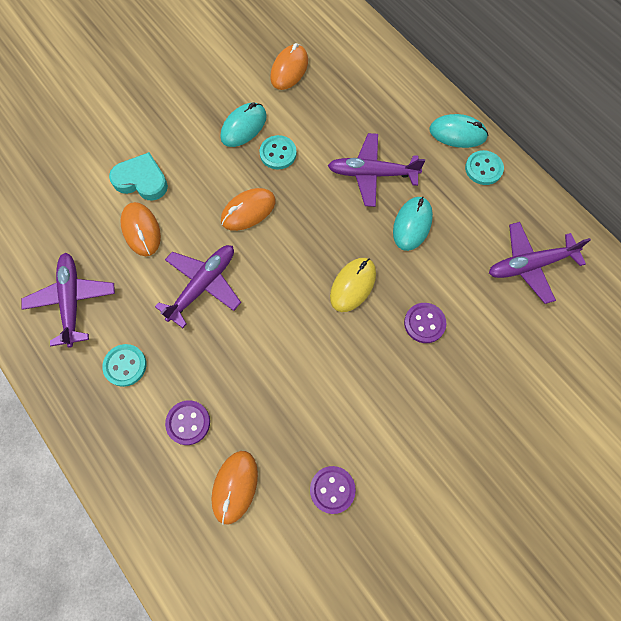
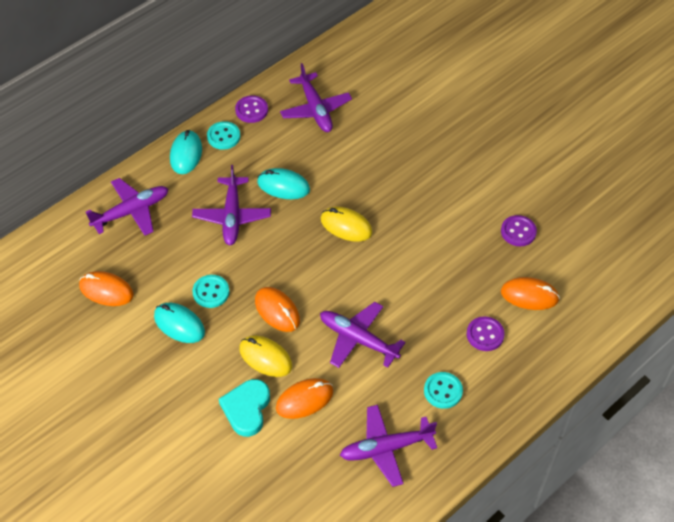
camera: 95 degrees left, 15 degrees down
(195, 198) = (265, 357): none -> yellow mouse
(382, 87) = (131, 212): none -> purple plane
(424, 323) = (375, 177): purple button -> purple button (251, 110)

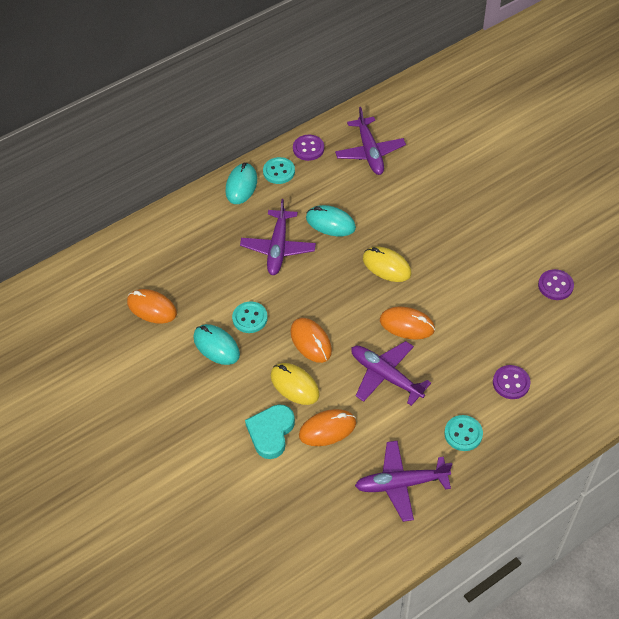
camera: 10 degrees right, 0 degrees up
(131, 212) = (183, 236): purple plane -> none
(529, 295) = (559, 349): orange mouse -> orange mouse (407, 325)

